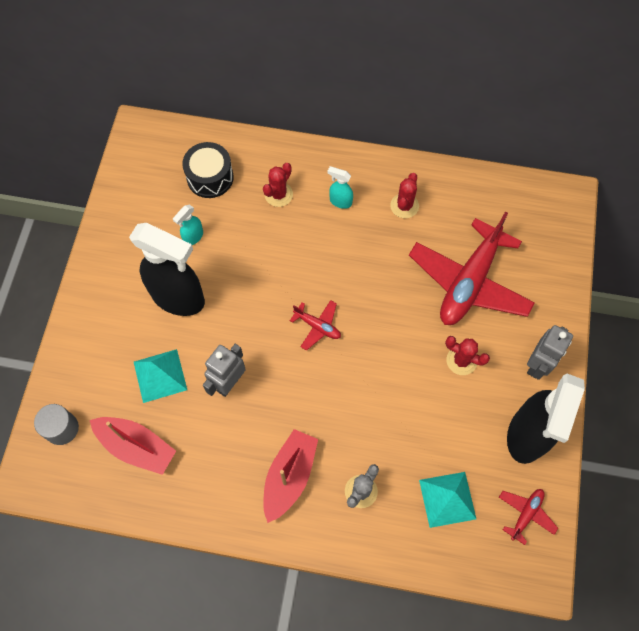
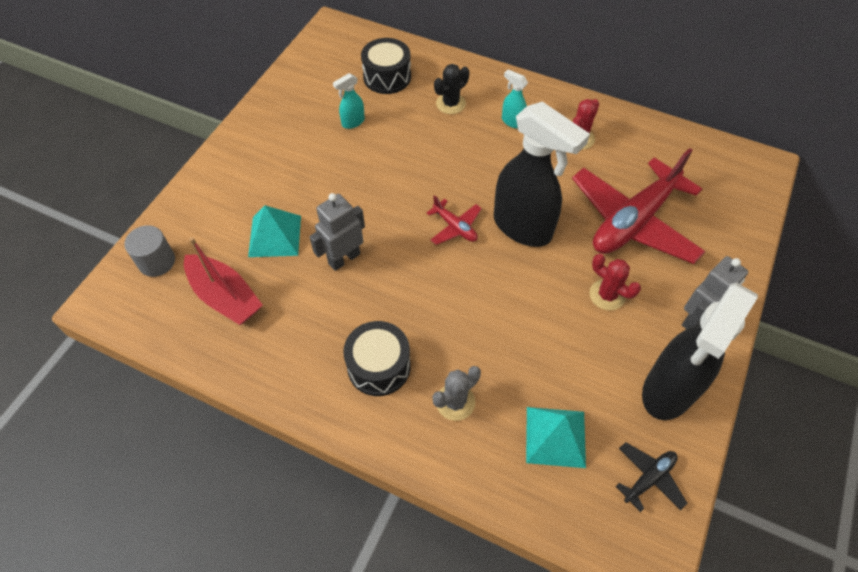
camera: 15 degrees right, 10 degrees down
(179, 298) = (319, 171): black spray bottle -> black spray bottle (523, 228)
(278, 194) = (450, 104): red cactus -> black cactus
(289, 476) = (379, 366): red boat -> black drum
(526, 514) = (649, 478): red plane -> black plane

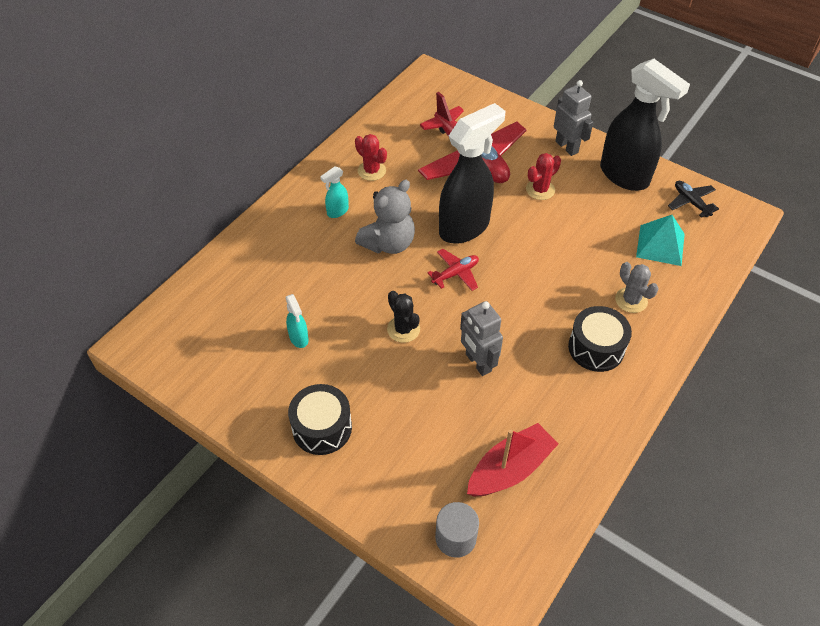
camera: 80 degrees left, 5 degrees down
(275, 236) = (440, 420): turquoise pyramid -> none
(387, 77) = (239, 300): black drum -> black drum (322, 428)
(450, 104) = (298, 253): black cactus -> black cactus (403, 329)
(481, 167) = (388, 243): none -> grey teddy bear

